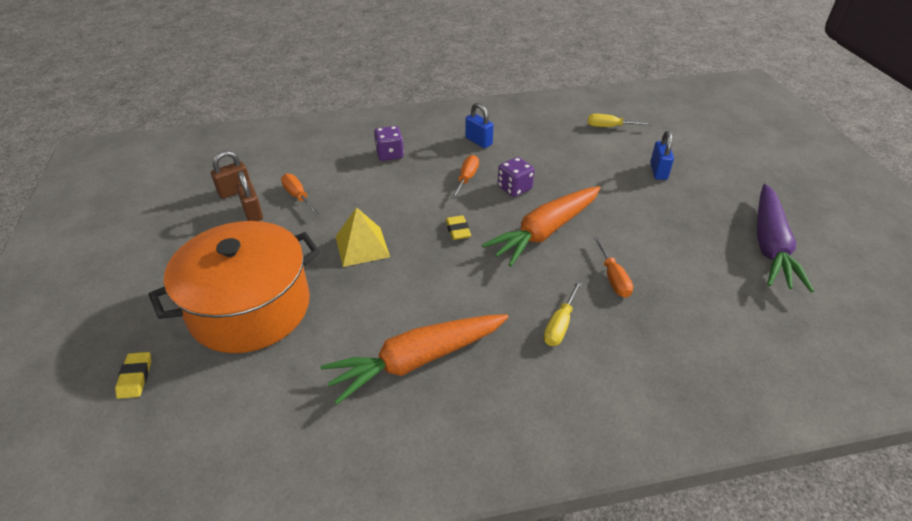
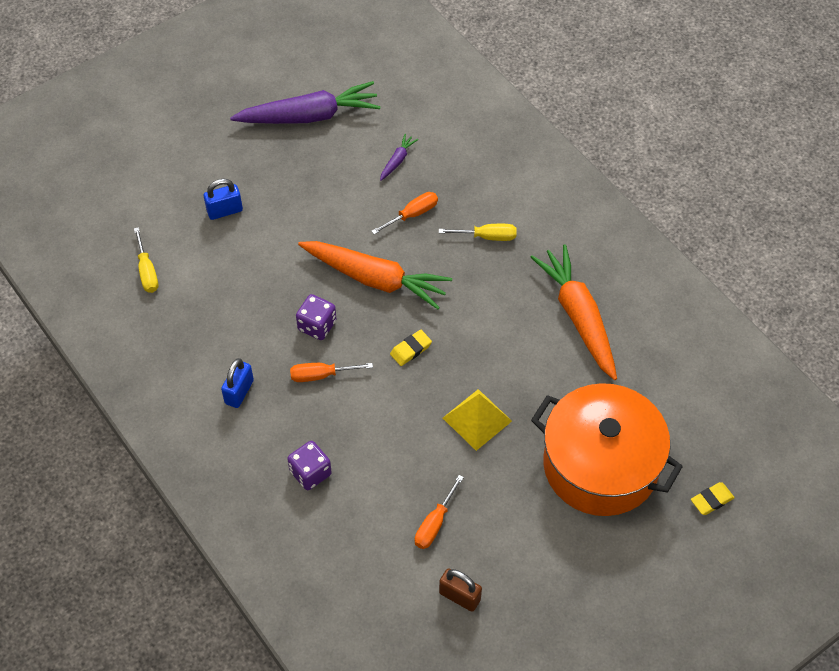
camera: 115 degrees left, 15 degrees up
(253, 213) = (484, 551): brown padlock -> none
(416, 361) = (578, 316): orange carrot -> orange carrot turned 150 degrees counterclockwise
(692, 290) = (397, 160): none -> purple carrot

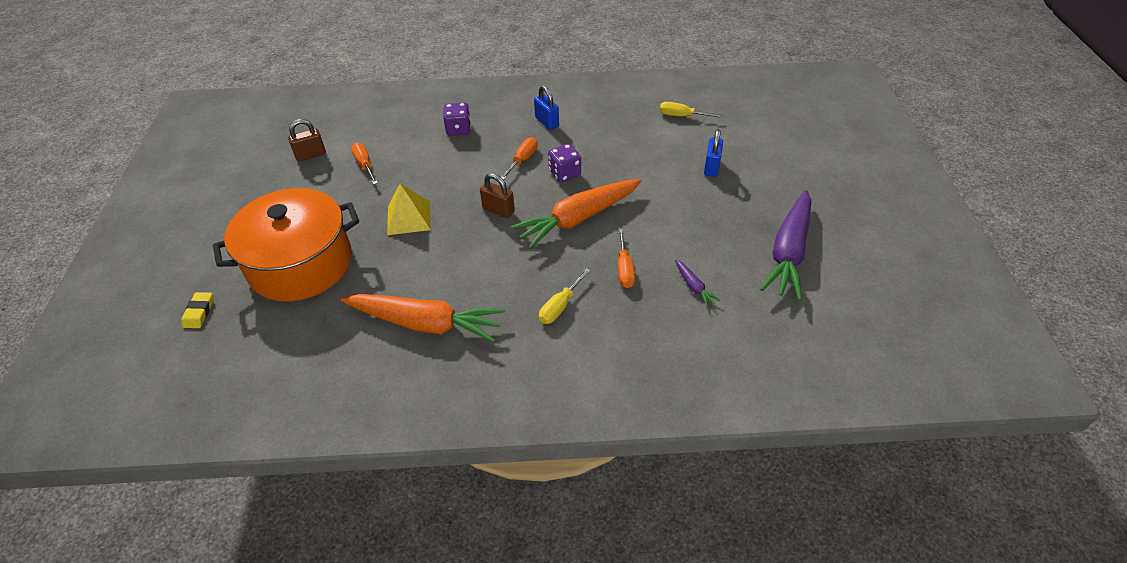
camera: 125 degrees right, 10 degrees down
(411, 349) = (498, 210): yellow eraser -> brown padlock

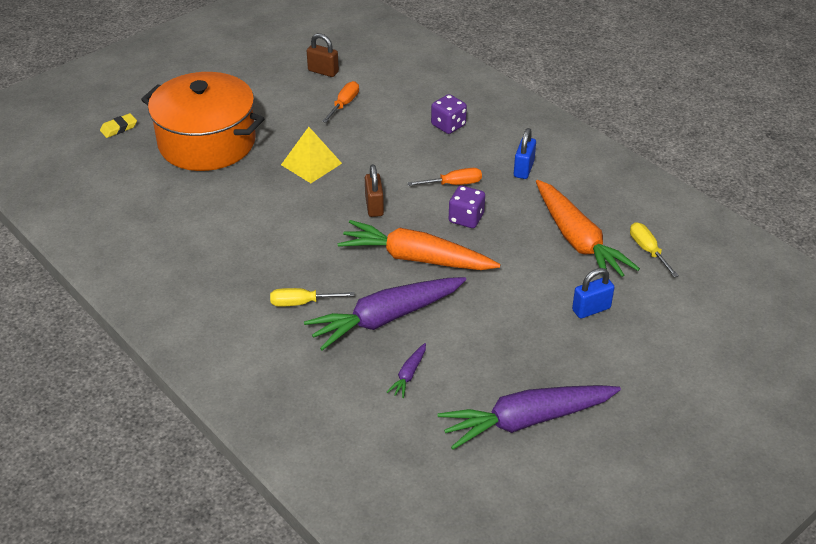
camera: 50 degrees right, 5 degrees down
(426, 324) = (212, 240): orange carrot -> orange carrot (578, 240)
(624, 268) = (385, 319): orange screwdriver -> purple carrot

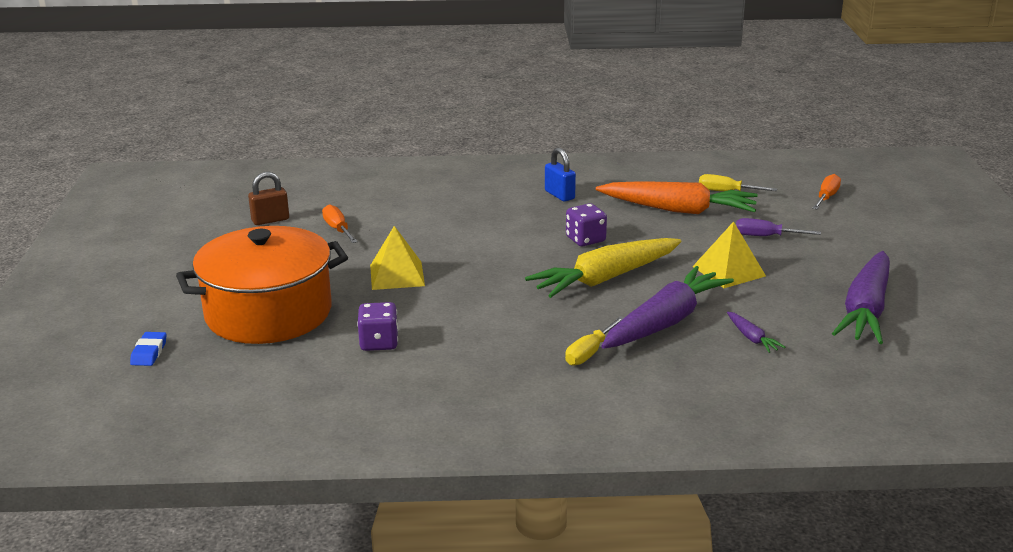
camera: 50 degrees left, 15 degrees down
(119, 128) = (149, 352): yellow eraser -> blue eraser
(374, 206) = (506, 270): brown padlock -> none
(385, 319) = (665, 321): purple carrot -> purple carrot turned 150 degrees counterclockwise
(415, 258) = (605, 279): orange carrot -> yellow carrot
(448, 125) = (451, 200): purple dice -> purple dice (379, 343)
(453, 184) = (532, 227): orange screwdriver -> orange screwdriver (826, 197)
(504, 315) = (729, 271): none -> yellow pyramid
(591, 309) = (766, 236): blue padlock -> purple screwdriver

